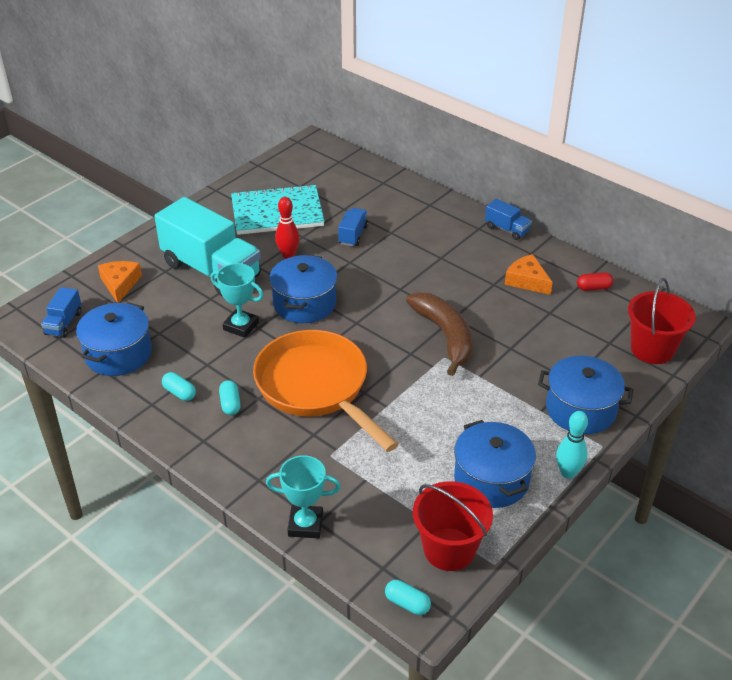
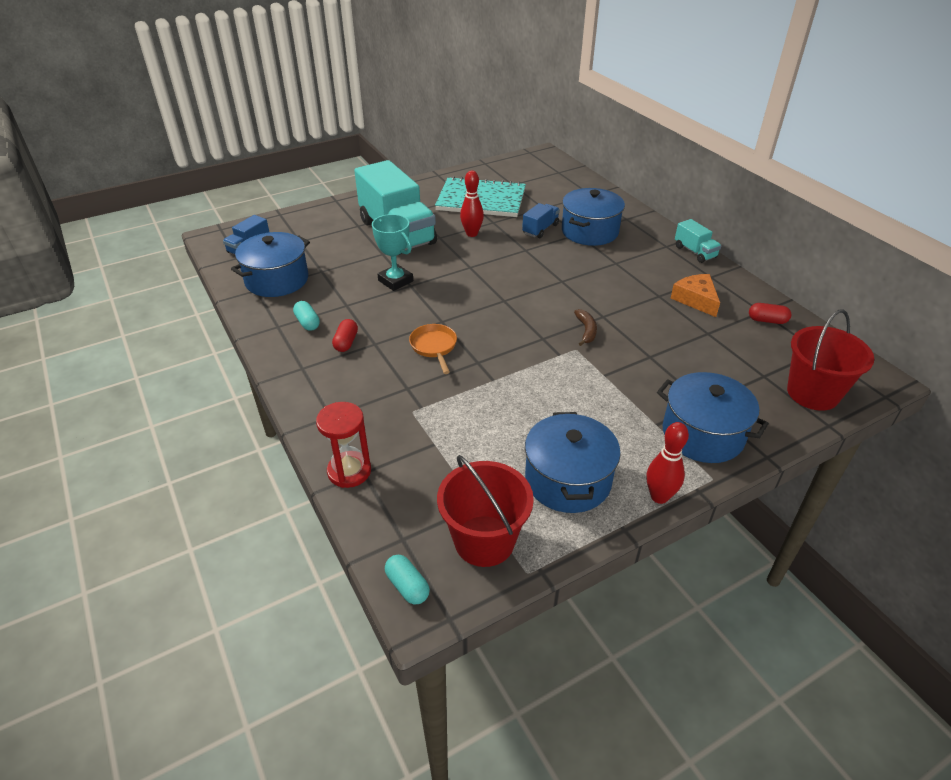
camera: 20 degrees right, 0 degrees up
(120, 284) = (314, 228): orange cheese -> none
(230, 404) = (346, 342): turquoise capsule -> red capsule
(304, 303) = (464, 274): blue pot -> blue pot (589, 231)
(305, 525) = (349, 471): turquoise trophy -> red hourglass
(316, 387) = (434, 347): orange pan -> orange pan, size x0.41
(445, 336) = (586, 331): brown banana -> brown banana, size x0.44
(507, 229) = (695, 252): blue truck -> turquoise truck
(568, 473) = (659, 496): turquoise bowling pin -> red bowling pin

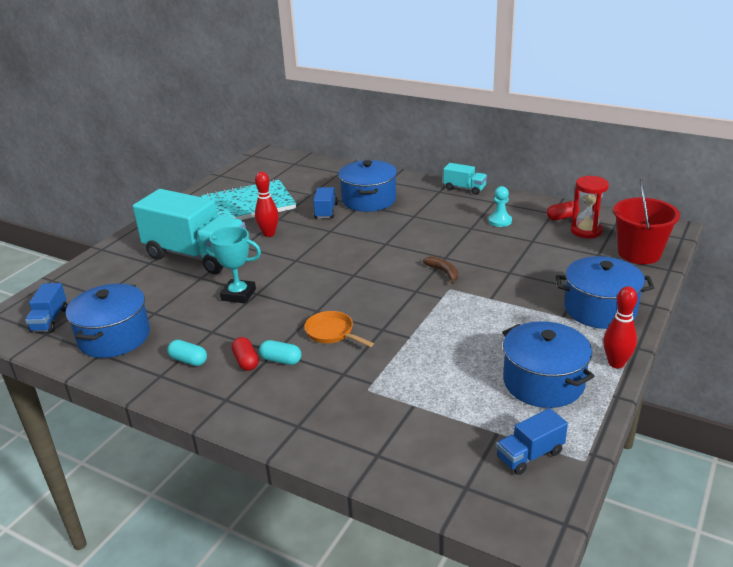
camera: 30 degrees left, 10 degrees down
(349, 471) = (364, 460): red hourglass -> red hourglass (586, 231)
(407, 586) = (508, 519): turquoise capsule -> turquoise capsule (281, 360)
(484, 541) = (530, 455): red bucket -> blue truck
(696, 299) = (500, 221): orange cheese -> turquoise pawn

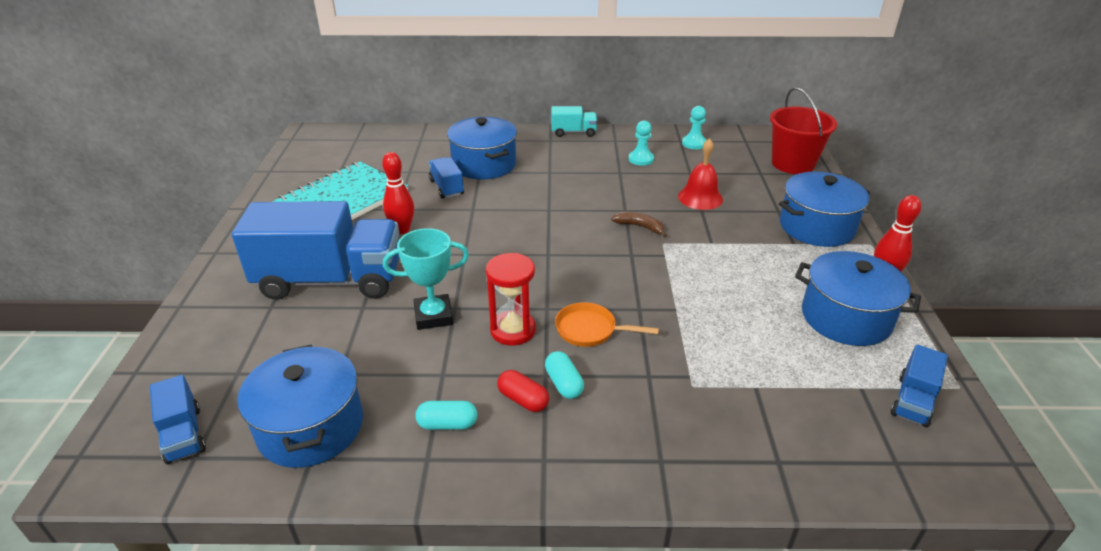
camera: 30 degrees left, 5 degrees up
(196, 256) = (330, 280): turquoise truck -> blue truck
(281, 360) = (563, 383): turquoise capsule -> turquoise capsule turned 75 degrees clockwise
(519, 262) = (700, 198): none -> red bell
(562, 217) = (694, 143): red capsule -> turquoise pawn
(586, 231) = (727, 152): red hourglass -> red hourglass (513, 330)

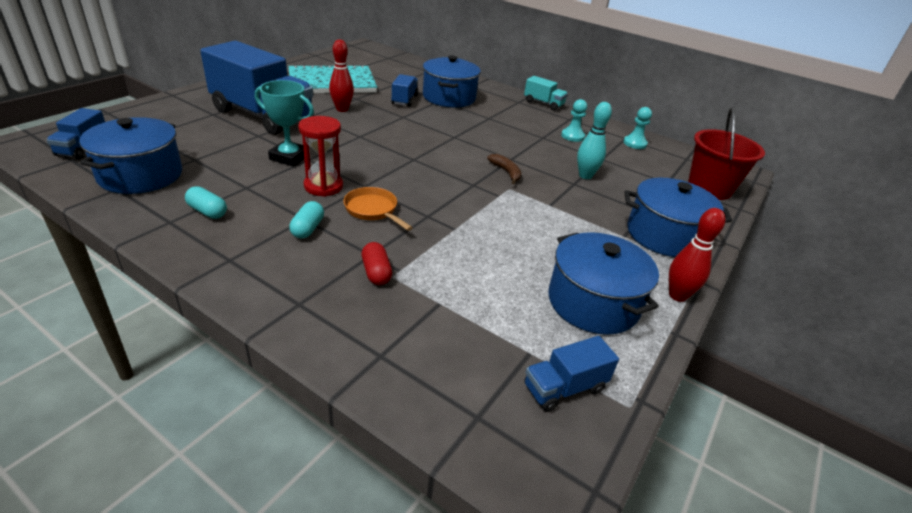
camera: 30 degrees right, 0 degrees up
(523, 400) = (269, 223): red capsule -> red capsule (376, 272)
(700, 198) = (585, 176): red bell -> turquoise bowling pin

